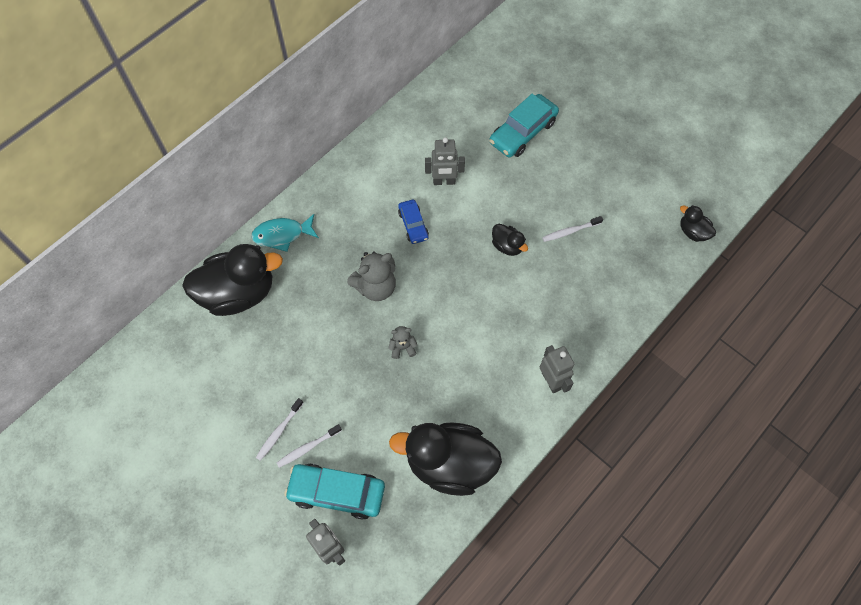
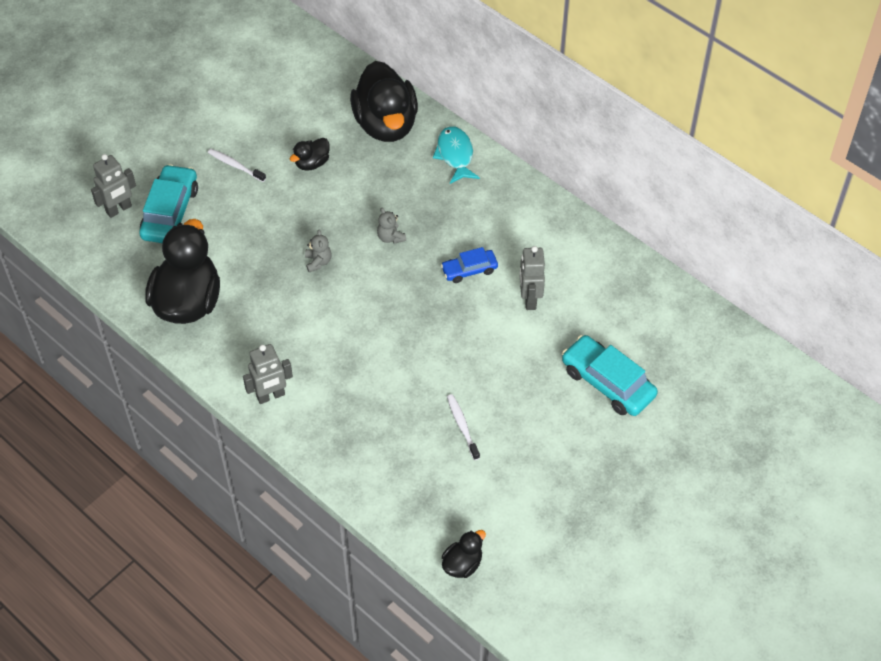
camera: 90 degrees right, 10 degrees down
(308, 448) = (217, 188): white toothbrush -> none
(376, 287) = (390, 237): grey teddy bear -> grey teddy bear, size x0.54
(507, 246) = (442, 360): black duck -> black duck (312, 163)

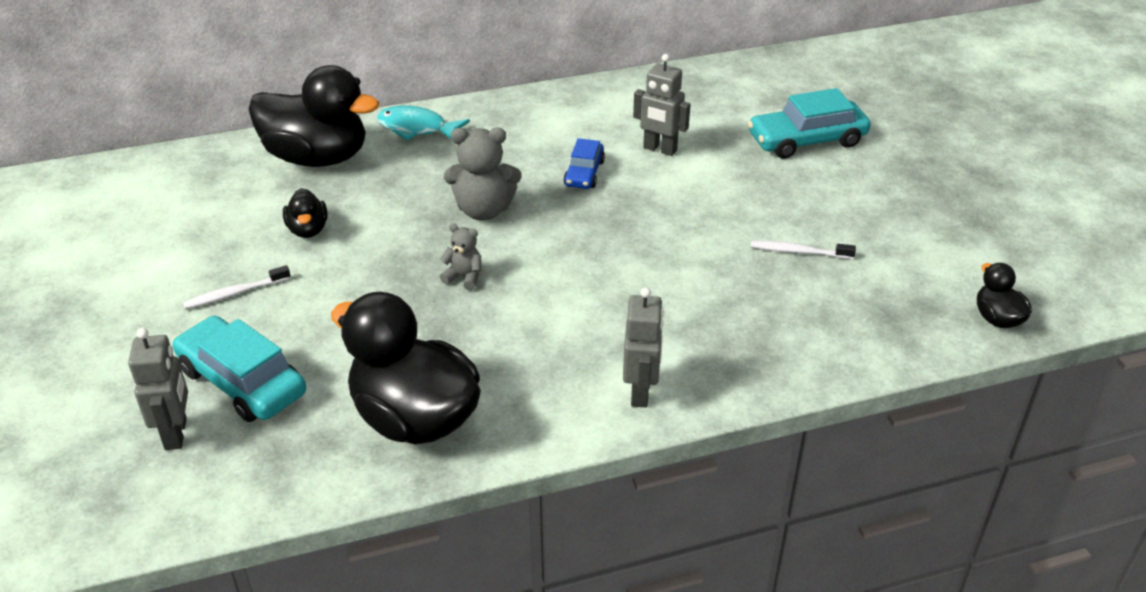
camera: 60 degrees left, 15 degrees down
(390, 237) = (484, 210): grey teddy bear -> grey teddy bear, size x1.84

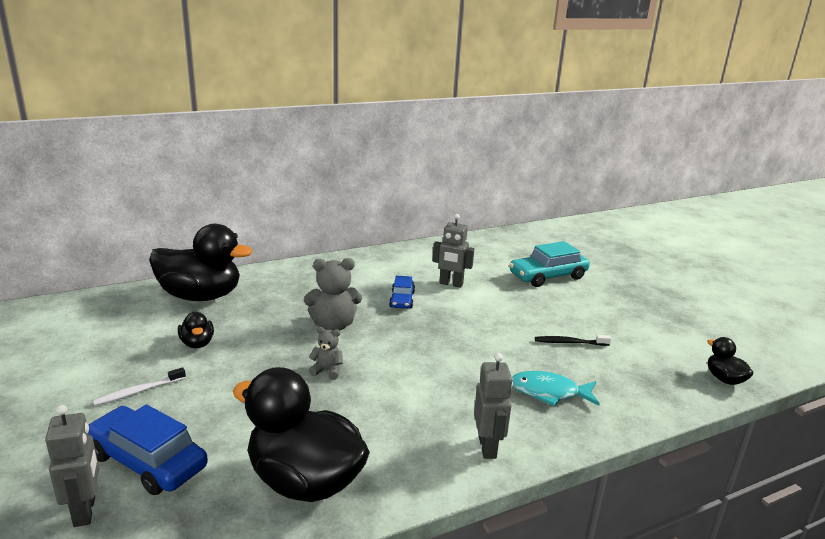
camera: 10 degrees left, 15 degrees down
(242, 381) = (147, 461): turquoise car -> blue car
(416, 128) = (274, 276): turquoise fish -> turquoise fish (549, 392)
(798, 252) = (569, 343): white toothbrush -> black toothbrush

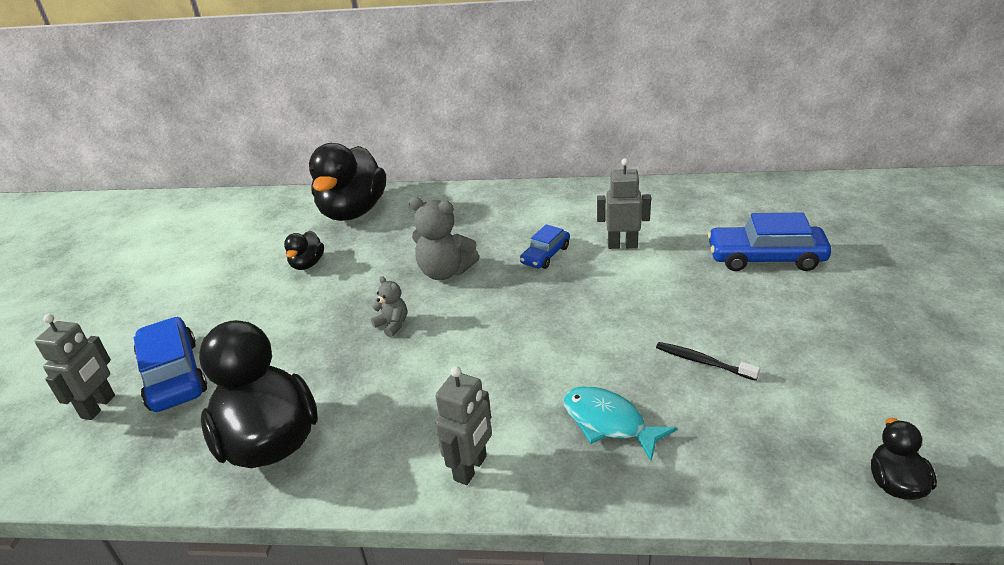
camera: 35 degrees right, 10 degrees up
(138, 391) = (223, 303): white toothbrush -> none
(201, 296) = (353, 212): black duck -> black duck turned 60 degrees clockwise
(451, 284) = (622, 245): grey robot -> grey robot turned 135 degrees clockwise
(548, 276) = (765, 258): turquoise car -> blue car

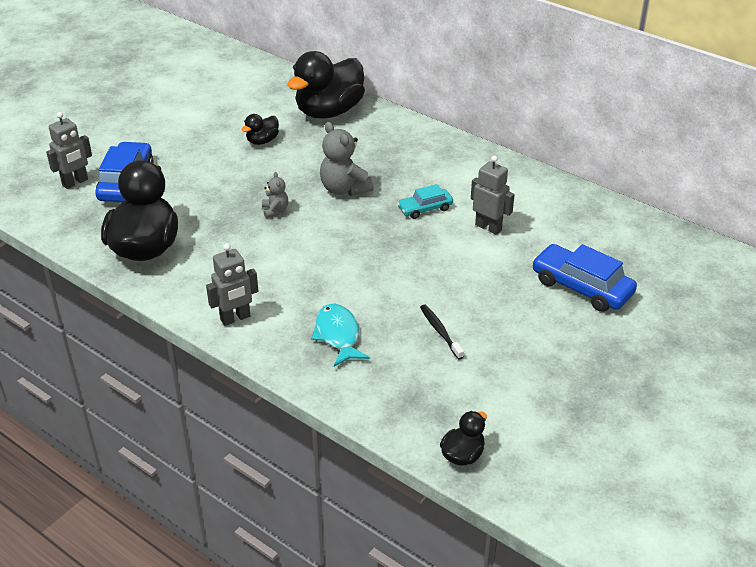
camera: 30 degrees right, 5 degrees up
(545, 255) = (425, 209): blue car -> turquoise car

